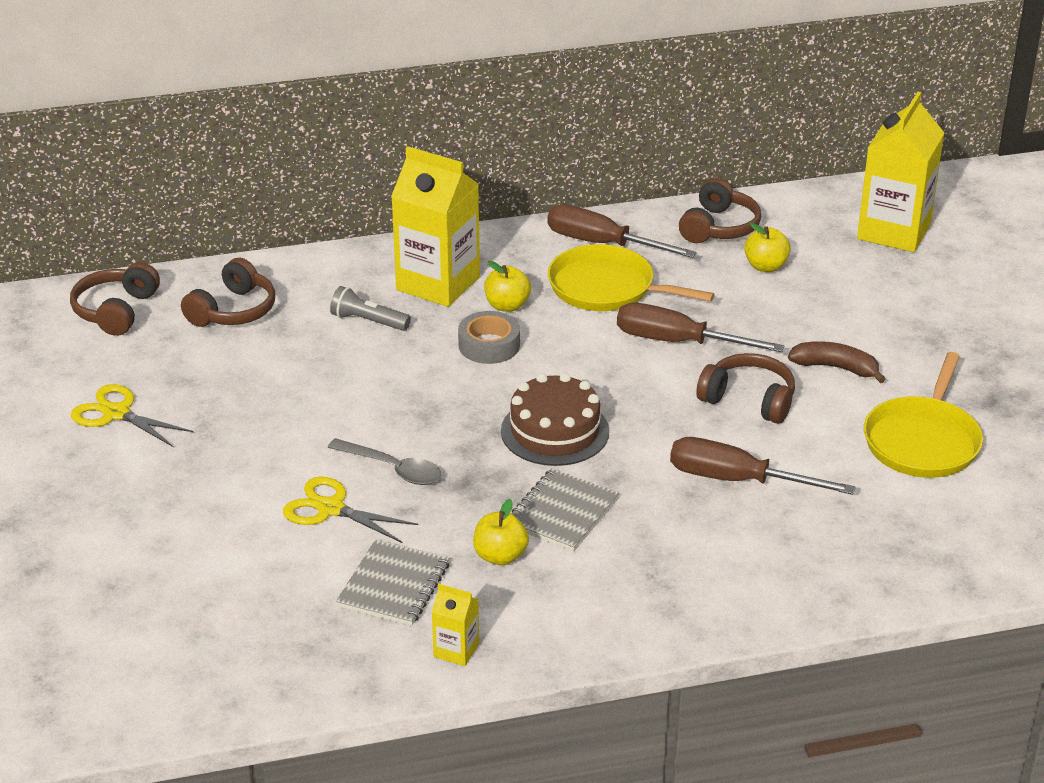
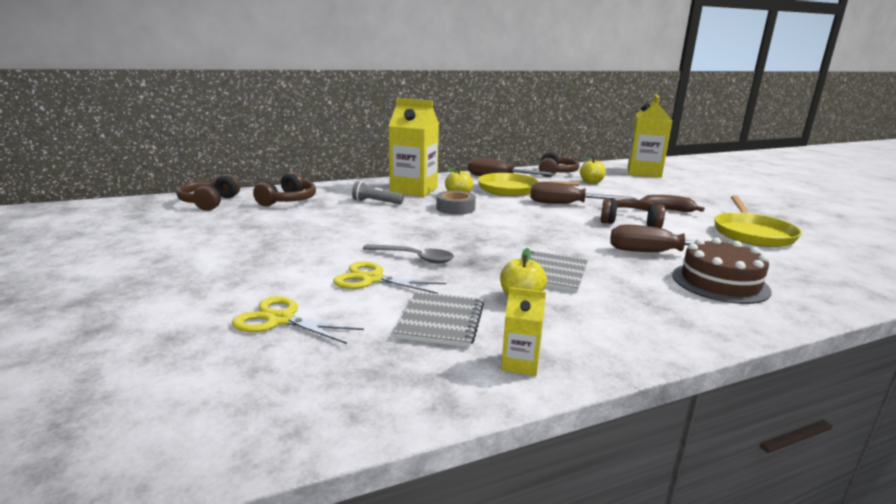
camera: 10 degrees left, 15 degrees down
(116, 413) = (200, 241): yellow scissors -> yellow scissors (281, 320)
(555, 431) = (519, 238): brown cake -> brown cake (720, 283)

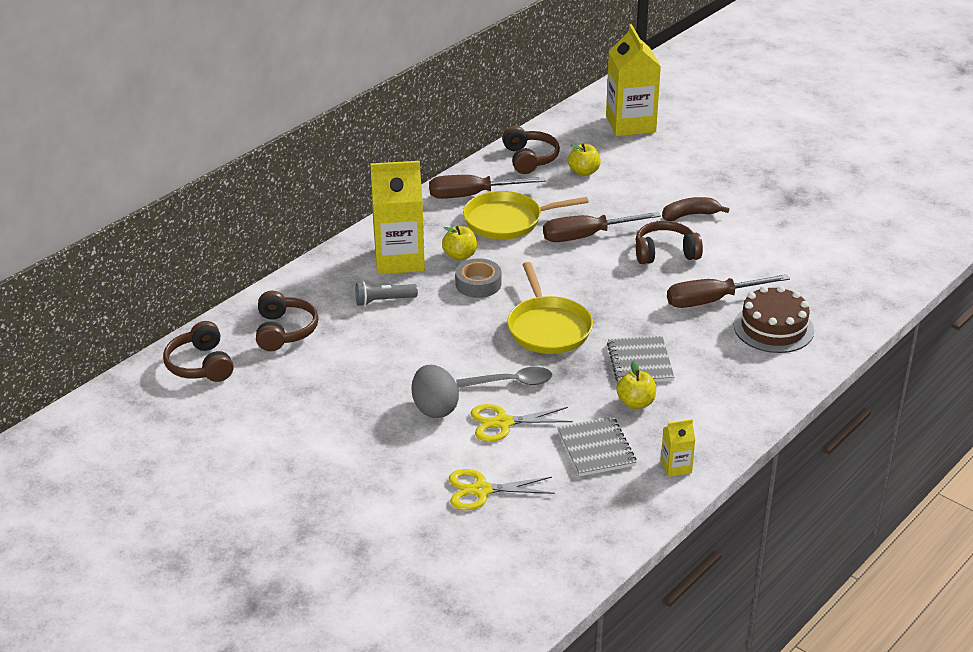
camera: 25 degrees left, 15 degrees up
(327, 257) = (435, 408): none -> grey egg
(752, 233) = (781, 236): yellow pan -> yellow pan (548, 328)

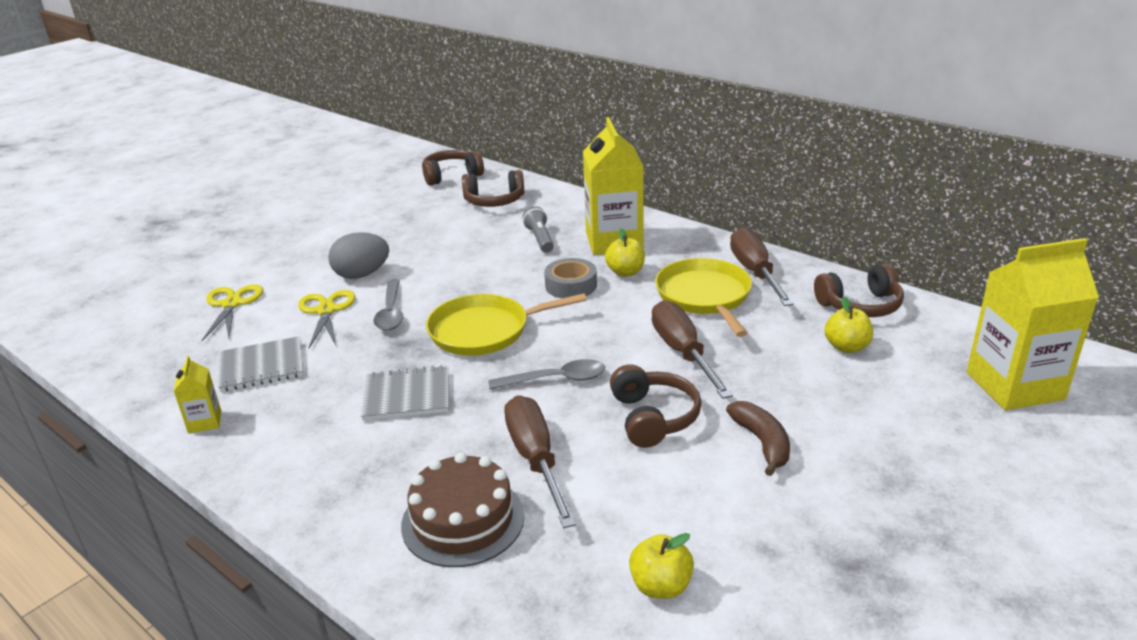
camera: 90 degrees right, 5 degrees down
(619, 292) = (556, 379): none -> grey spoon
(636, 403) = (330, 393): yellow apple -> yellow apple (660, 586)

